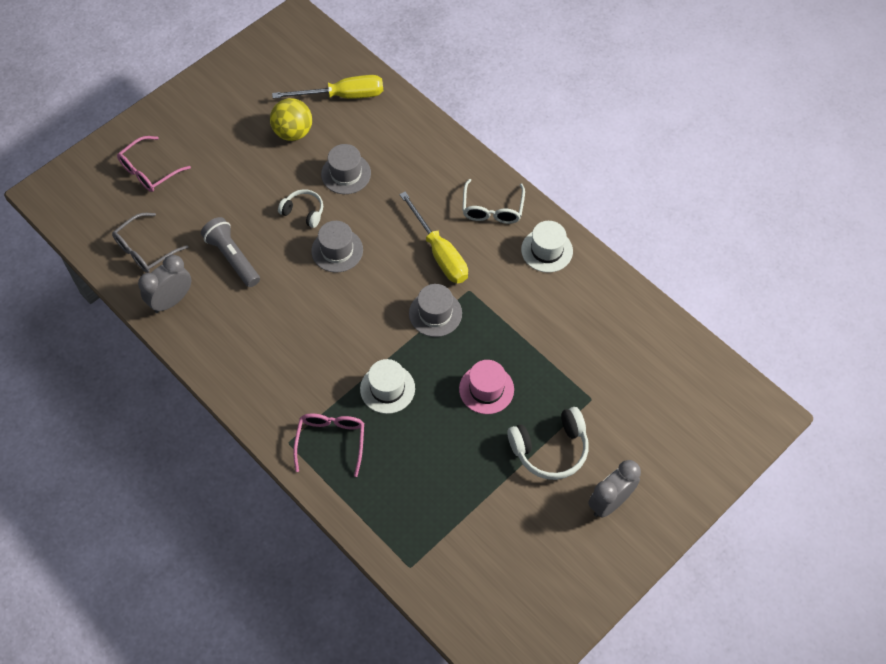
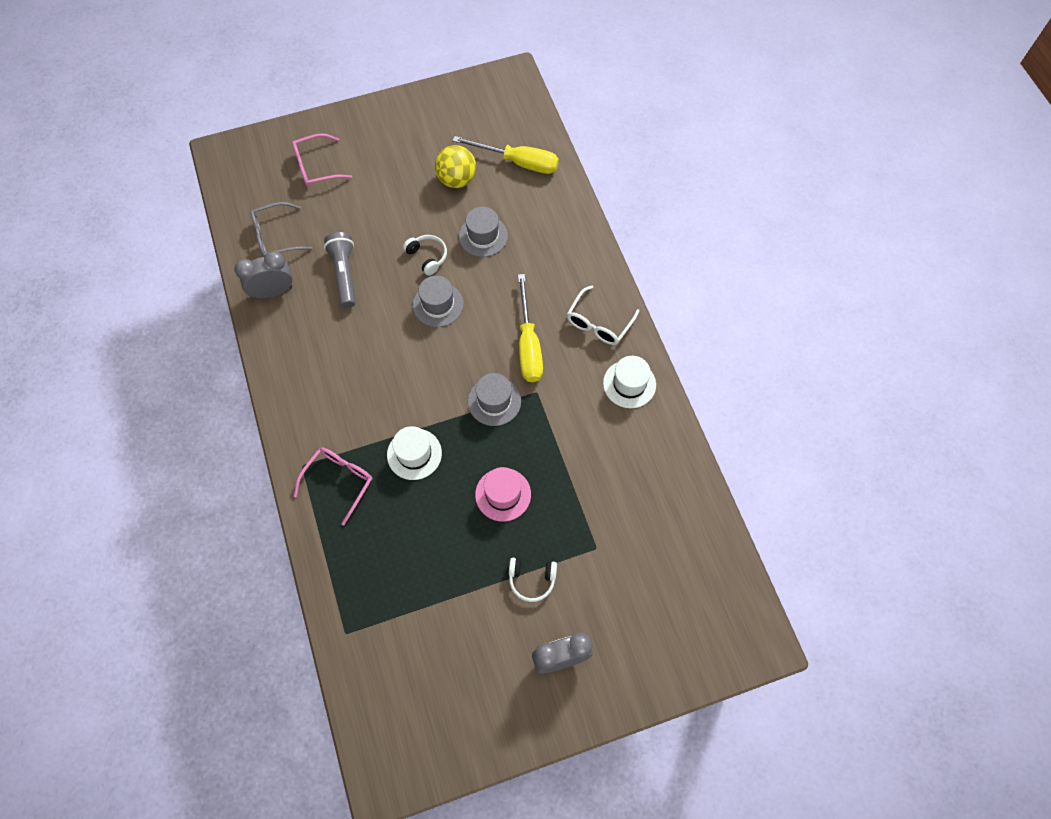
camera: 25 degrees right, 5 degrees up
(550, 449) = (532, 580): white headphones -> white headphones, size x0.61

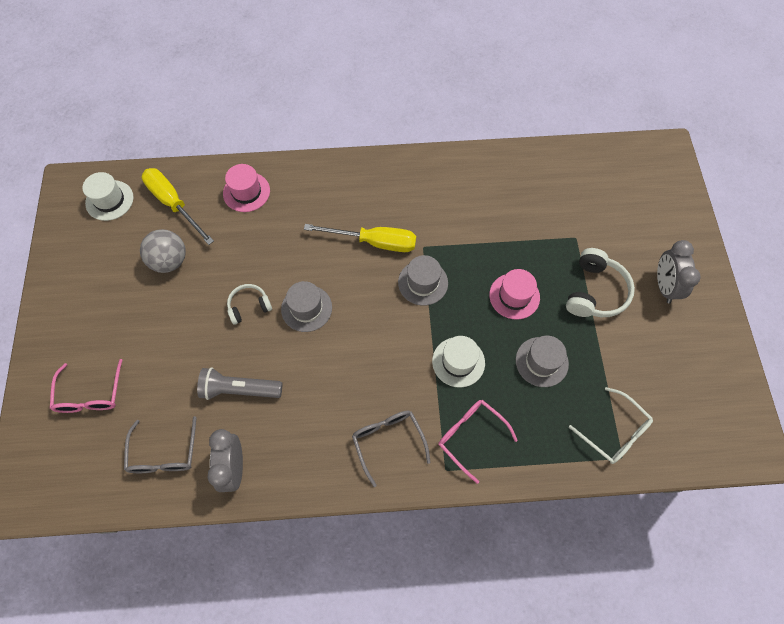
camera: 75 degrees left, 0 degrees up
(320, 409) = (388, 441): none -> grey glasses
(457, 179) = (169, 261): yellow ball -> grey ball
(483, 236) = (245, 252): grey hat -> grey hat (541, 362)
(518, 162) = (174, 204): yellow screwdriver -> yellow screwdriver turned 75 degrees counterclockwise
(532, 580) = (595, 292): white headphones -> white headphones, size x1.63
(551, 216) = (246, 192): none -> pink hat
(599, 323) = (370, 183): white glasses -> white glasses (614, 432)
(629, 384) = (435, 176): white hat -> white hat (109, 200)

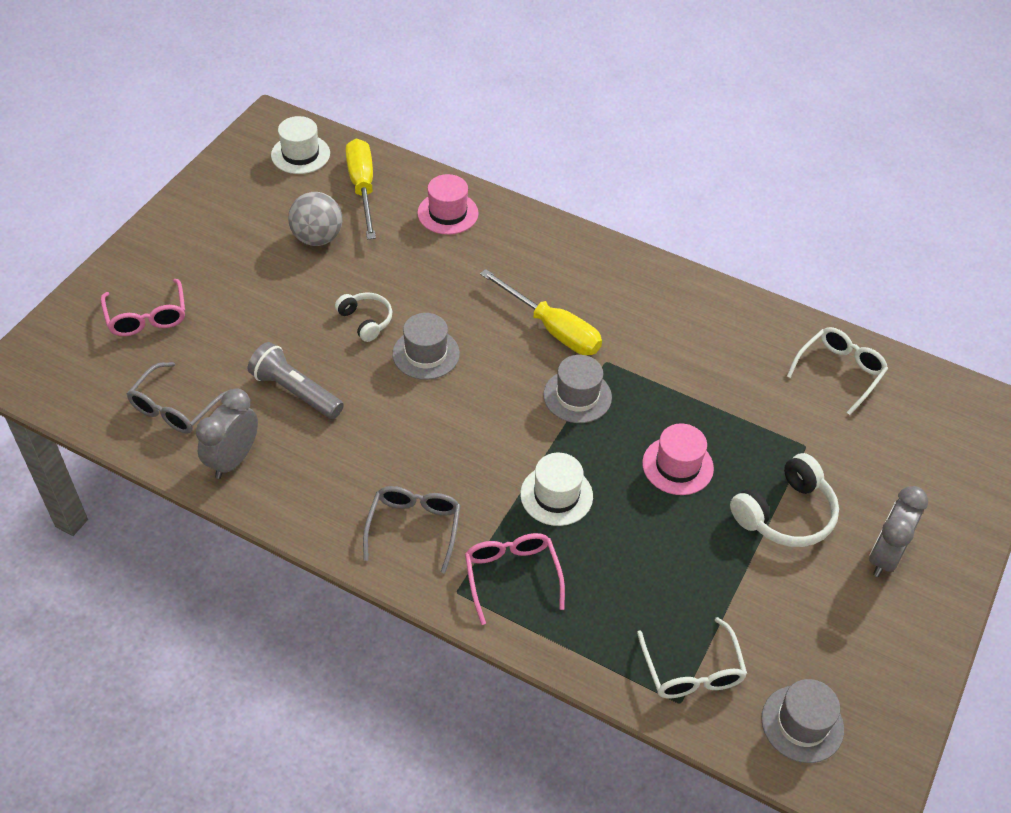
camera: 30 degrees right, 15 degrees down
(90, 395) = (147, 317): pink glasses -> pink glasses turned 45 degrees counterclockwise
(249, 306) = (366, 320): white headphones -> white headphones turned 45 degrees clockwise
(541, 362) = (658, 549): grey hat -> grey hat (802, 724)
(561, 174) = (839, 372): none -> white glasses

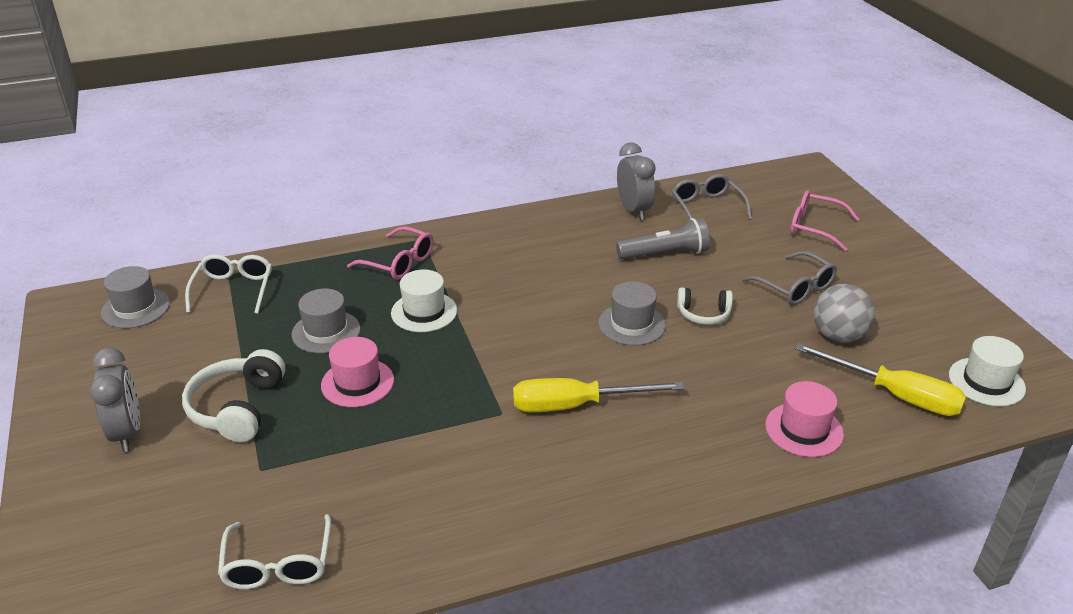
camera: 135 degrees right, 15 degrees down
(414, 527) = (487, 246): grey glasses -> grey glasses (795, 287)
(577, 396) = (490, 374): grey hat -> grey hat (326, 332)
(692, 671) = (233, 290): white glasses -> white glasses turned 60 degrees clockwise

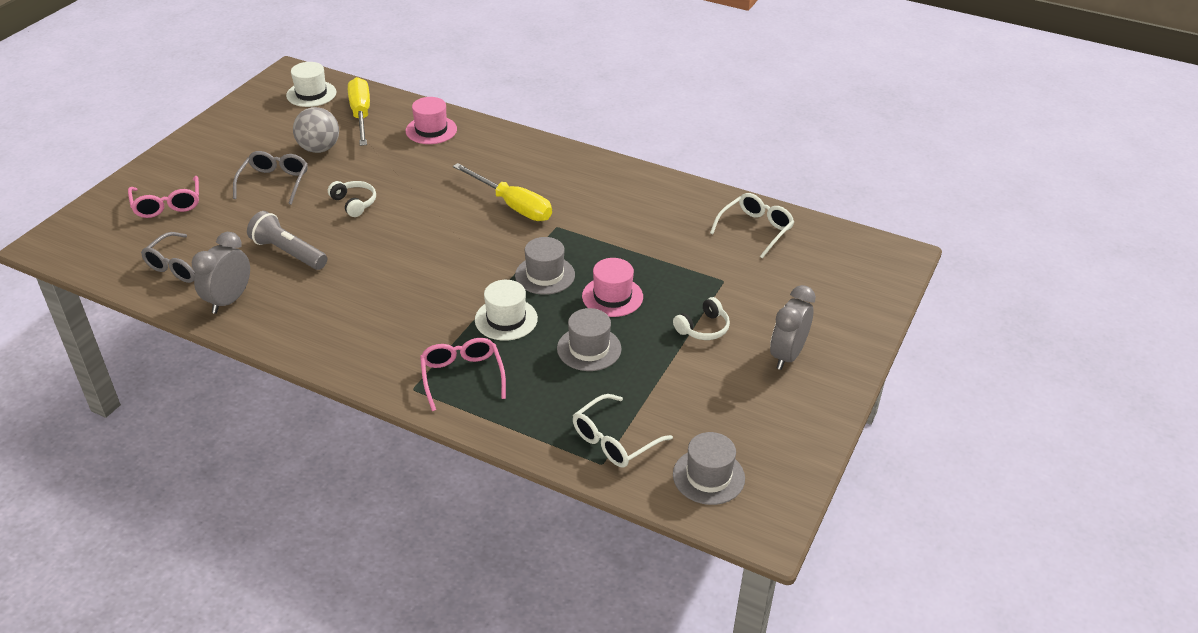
camera: 135 degrees left, 5 degrees up
(237, 408) = (703, 328): white headphones -> white headphones, size x0.61
(632, 324) = (403, 224): grey hat -> grey hat (545, 275)

